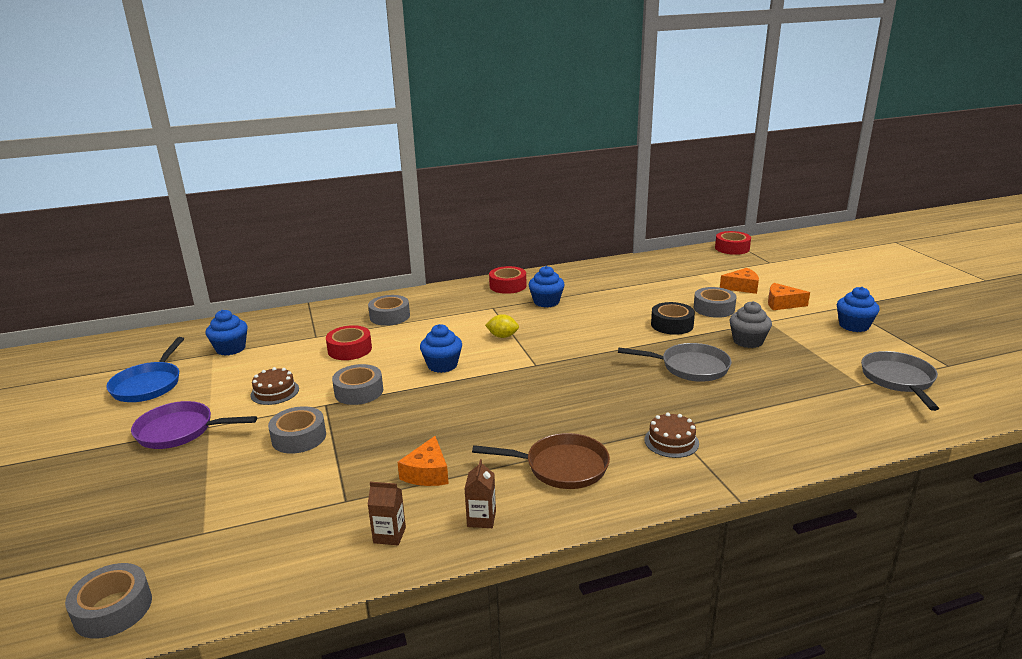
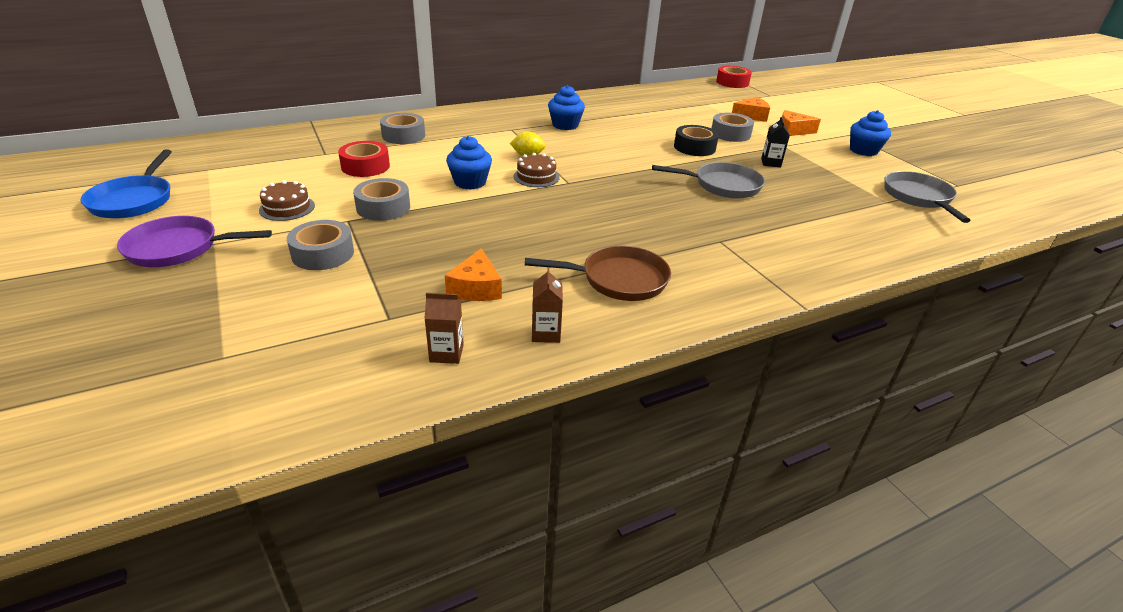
camera: 10 degrees left, 10 degrees up
(113, 609) = (116, 449): grey tape -> none
(230, 349) = (228, 164): blue cupcake -> none
(508, 286) = (522, 110): red tape -> none
(671, 441) = (723, 254): brown cake -> brown cake (536, 177)
(748, 341) = (771, 163): grey cupcake -> black carton

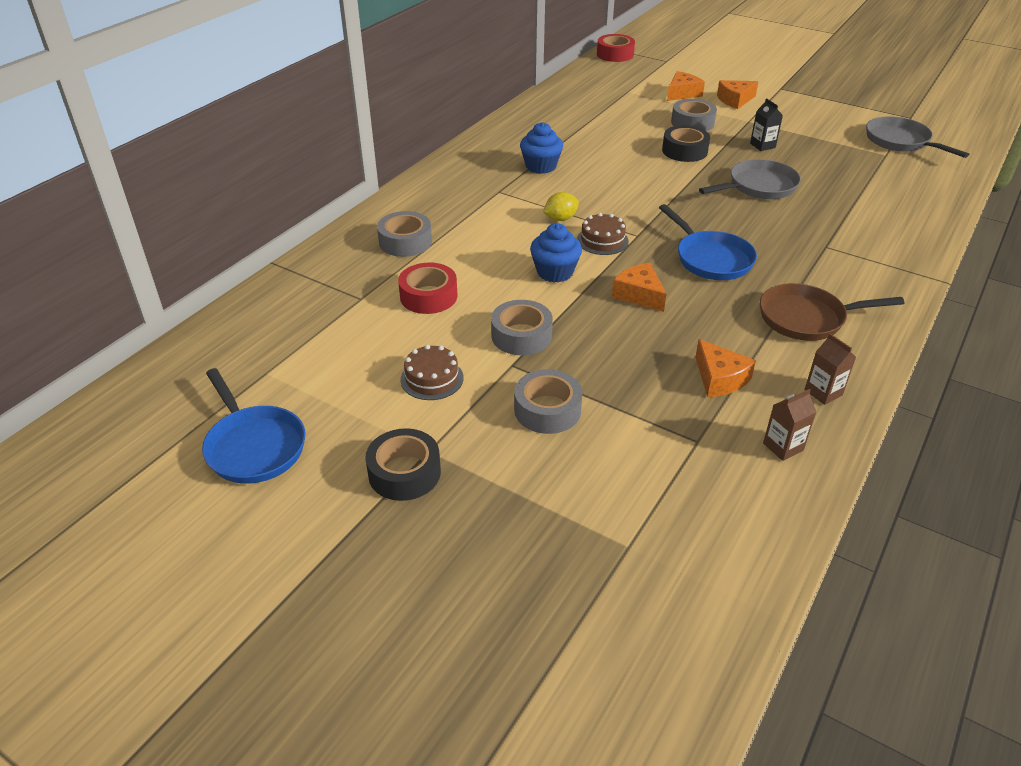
camera: 30 degrees left, 5 degrees up
(179, 248) = (404, 473): purple pan -> black tape
(507, 215) = (639, 295): none -> orange cheese
(602, 214) = (710, 259): none -> blue pan
(618, 280) = (806, 318): brown pan -> brown pan turned 150 degrees counterclockwise
(863, 150) = (811, 104): blue cupcake -> none

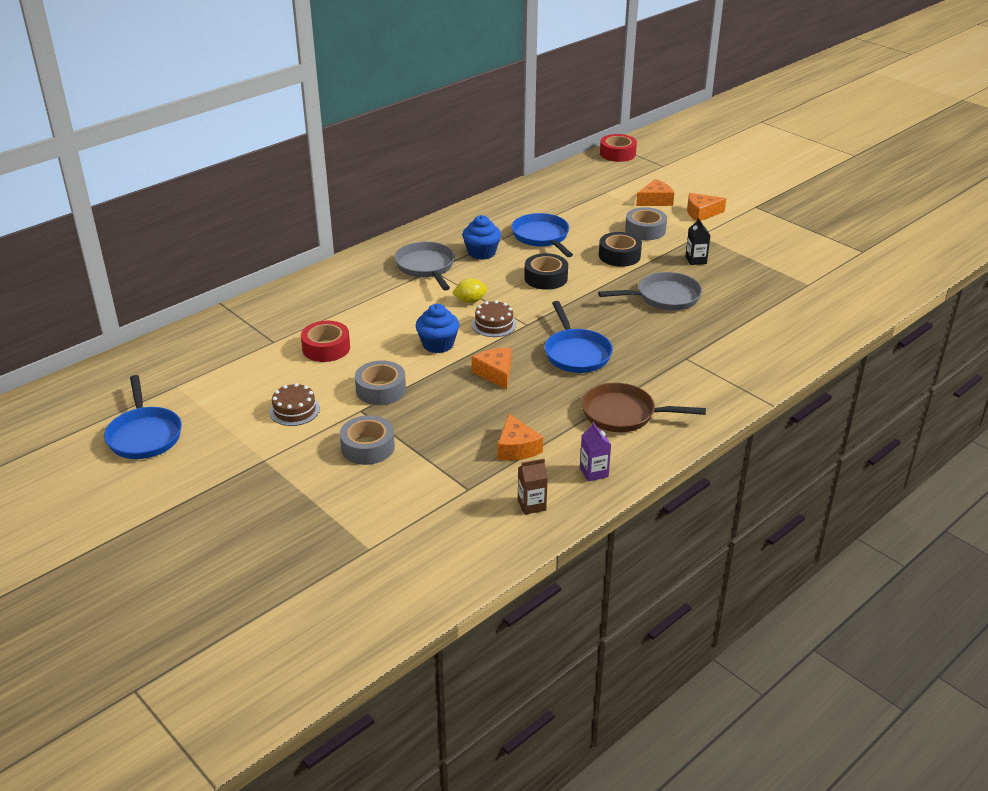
camera: 15 degrees right, 5 degrees down
(404, 473) = (239, 471): black tape -> black tape (546, 278)
(405, 242) = (332, 302): grey tape -> none
(593, 142) = (542, 237): none -> blue pan
(823, 392) = (594, 472): brown carton -> purple carton
(900, 141) = (833, 274): grey pan -> grey pan (426, 267)

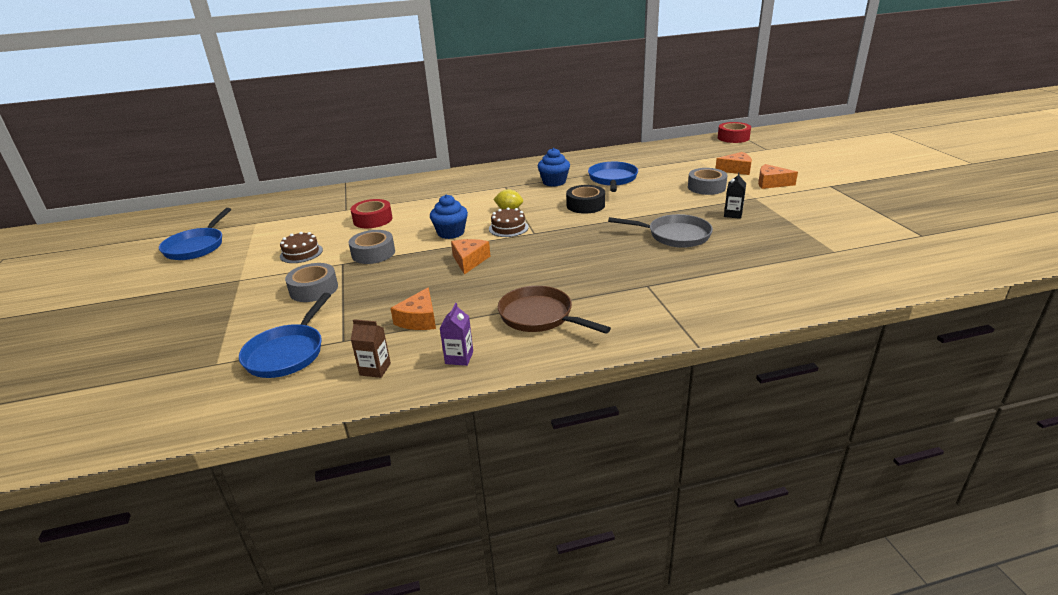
camera: 30 degrees right, 5 degrees down
(426, 267) = (503, 184): grey pan -> none
(576, 353) = (551, 261): blue pan -> blue pan (287, 353)
(619, 255) = (665, 200): black tape -> none

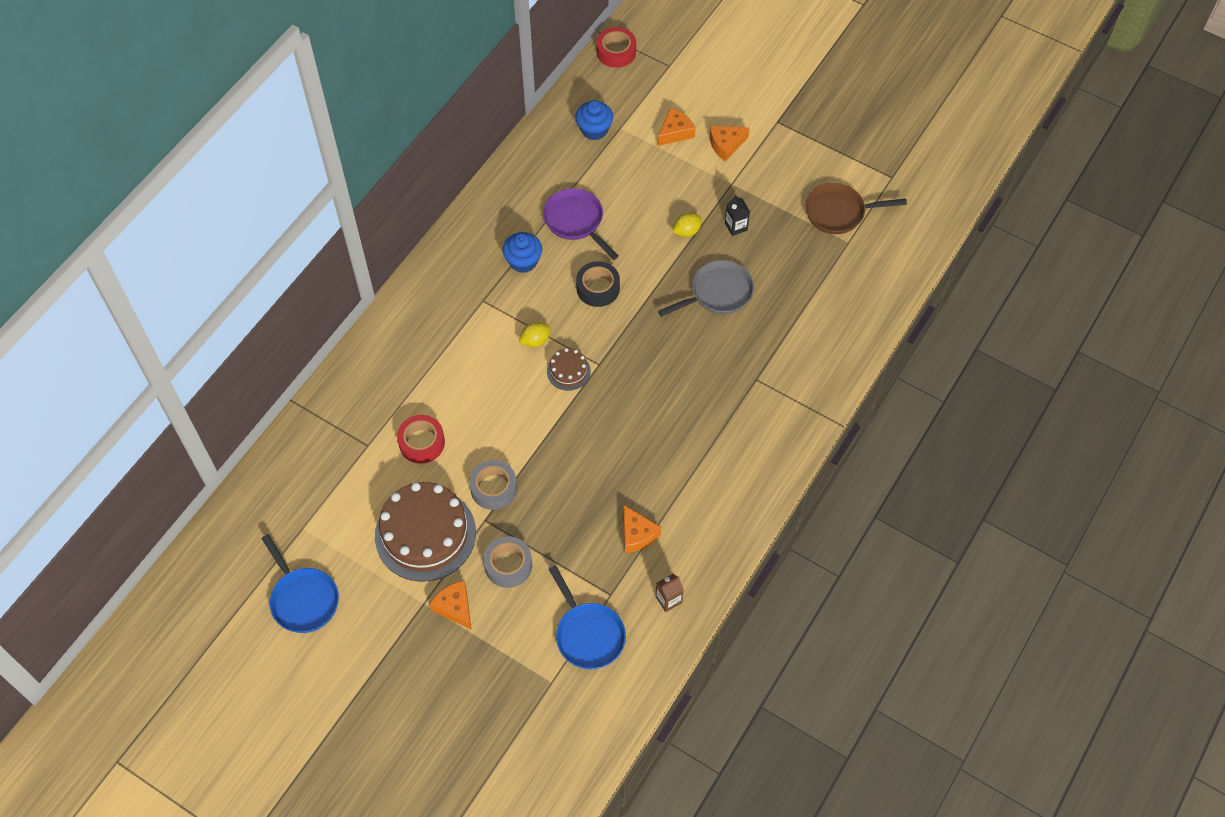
camera: 45 degrees left, 30 degrees up
(301, 253) = (425, 534): brown cake -> brown cake, size x2.18
(451, 233) = (525, 412): blue cupcake -> blue cupcake (594, 129)
(459, 358) = (710, 548): purple carton -> none
(469, 261) = (590, 441): orange cheese -> orange cheese (454, 607)
(540, 316) = (717, 468): brown pan -> brown pan (839, 212)
(612, 179) = (576, 221): blue pan -> purple pan
(688, 205) = (686, 231): none -> yellow lemon
(706, 187) = (676, 187): grey tape -> none

